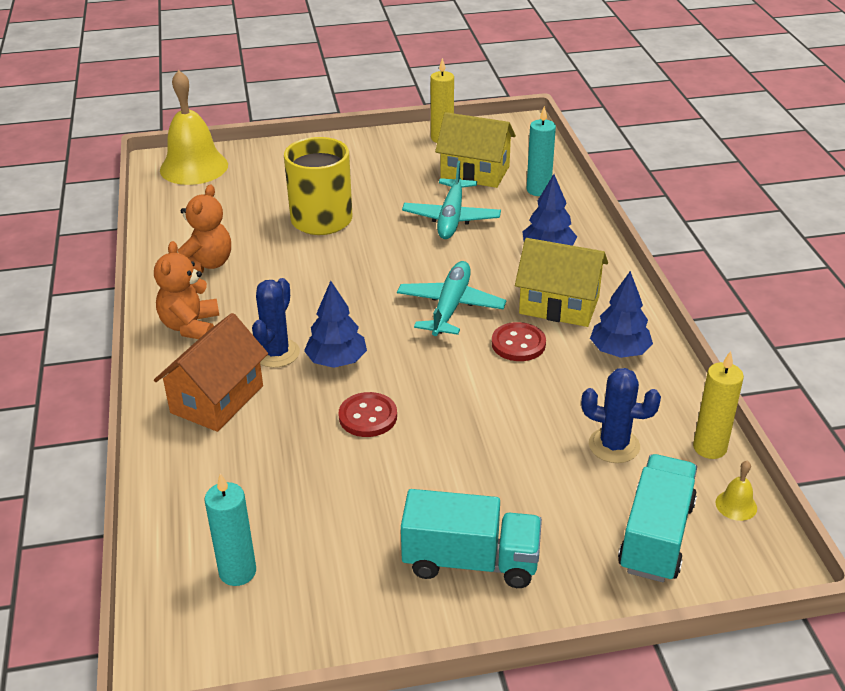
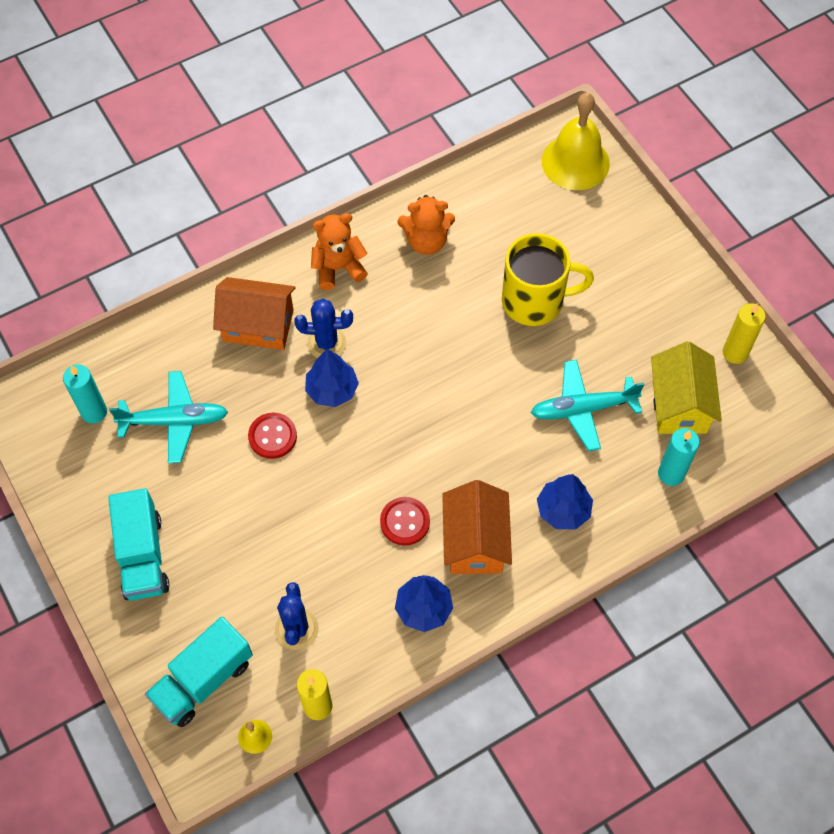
camera: 70 degrees right, 25 degrees up
(450, 307) = (437, 452): turquoise plane -> turquoise plane (174, 421)
(559, 305) = (475, 542): yellow house -> orange house
(656, 536) = (203, 680): turquoise truck -> turquoise truck turned 135 degrees clockwise

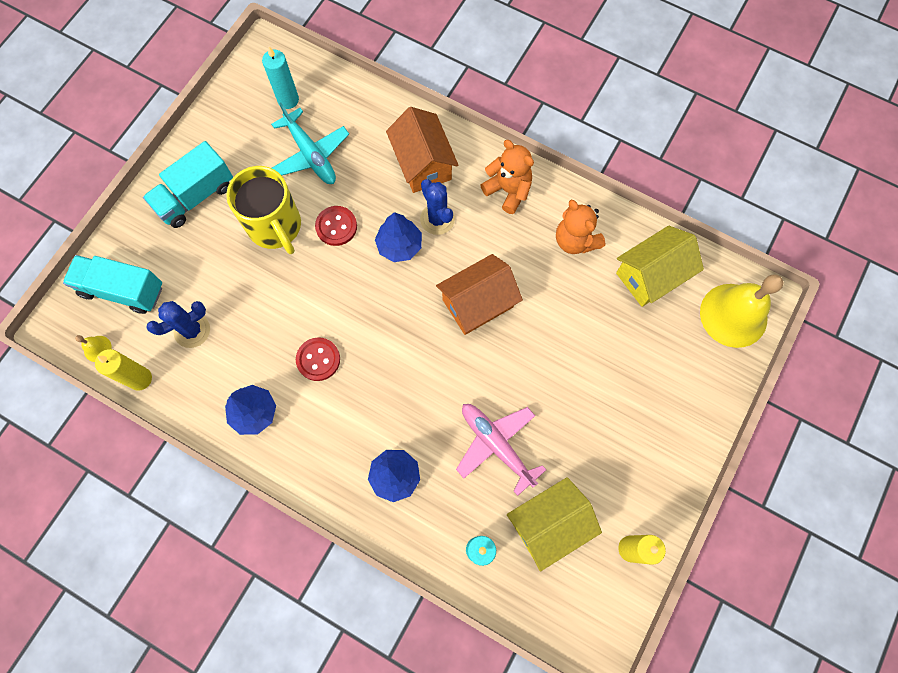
camera: 60 degrees right, 10 degrees up
(475, 542) = (330, 421): orange house -> orange house (478, 303)
(499, 202) = (651, 275): none -> yellow house
(535, 301) = (574, 353): yellow mug -> yellow mug (275, 227)
(583, 409) = (497, 445): turquoise plane -> pink plane

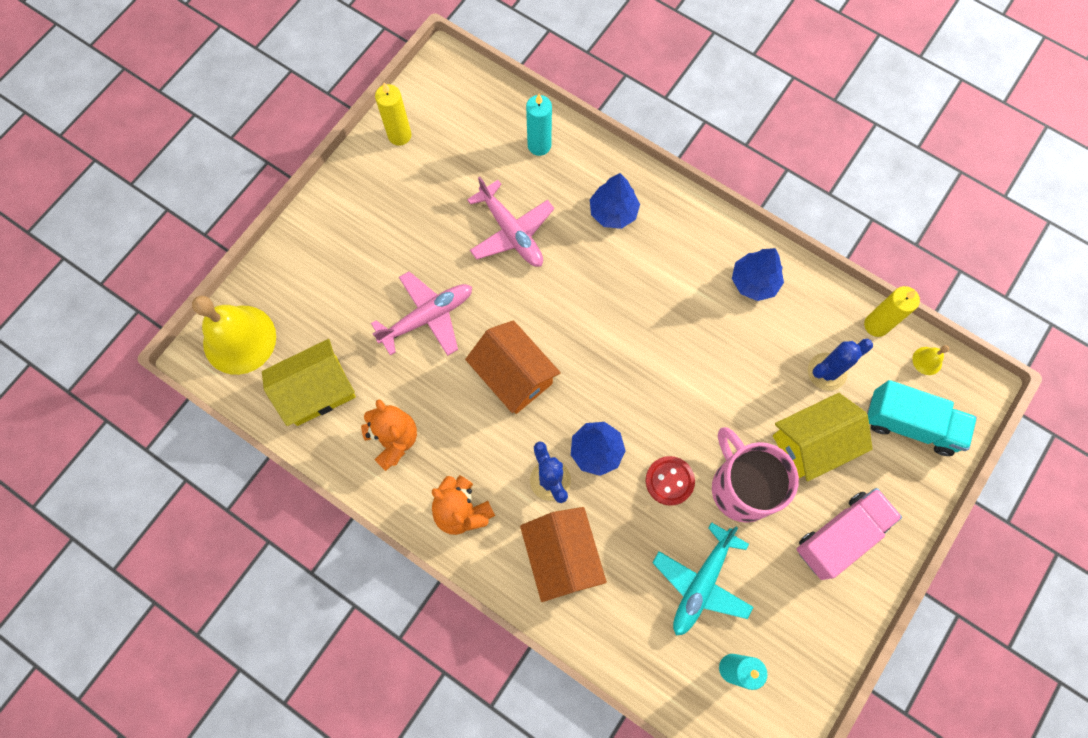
camera: 175 degrees left, 0 degrees up
(195, 196) = (840, 536): turquoise truck -> pink truck
(275, 227) = (741, 487): yellow mug -> pink mug
(310, 154) = (701, 582): turquoise plane -> turquoise plane turned 120 degrees counterclockwise
(318, 359) = (689, 329): red button -> none
(478, 303) = (514, 375): orange house -> orange house turned 75 degrees clockwise
(549, 524) = (471, 160): yellow house -> yellow house (812, 443)
(565, 350) = (427, 317): none -> pink plane

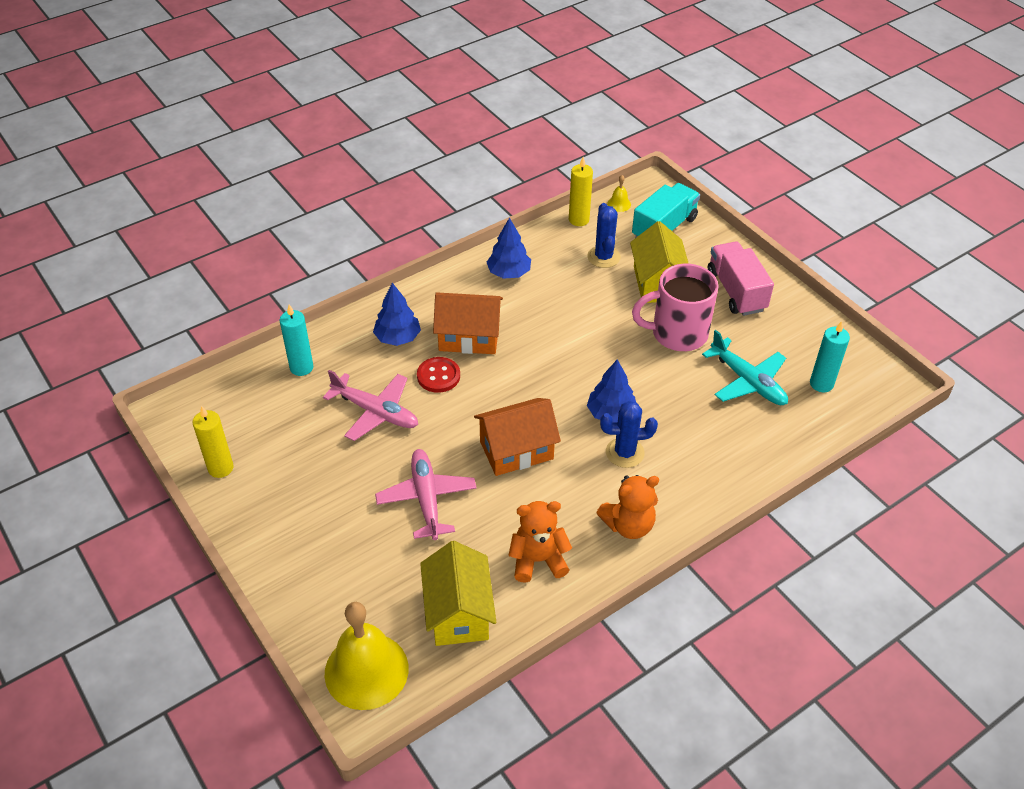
camera: 70 degrees left, 25 degrees down
(511, 232) = (375, 412): pink plane -> pink plane turned 45 degrees clockwise
(562, 556) = (696, 464): orange house -> orange house (469, 337)
(669, 481) = (656, 375): red button -> red button (438, 376)

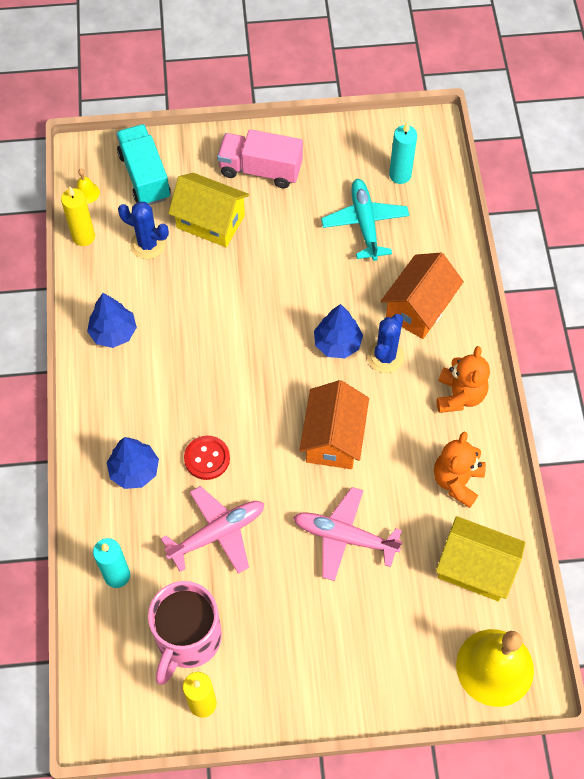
camera: 60 degrees left, 15 degrees up
(469, 337) = (175, 408): orange house -> orange house (419, 307)
(677, 333) = (280, 242): pink mug -> pink mug (188, 639)
(747, 381) = (365, 224): turquoise plane -> turquoise plane turned 90 degrees counterclockwise

